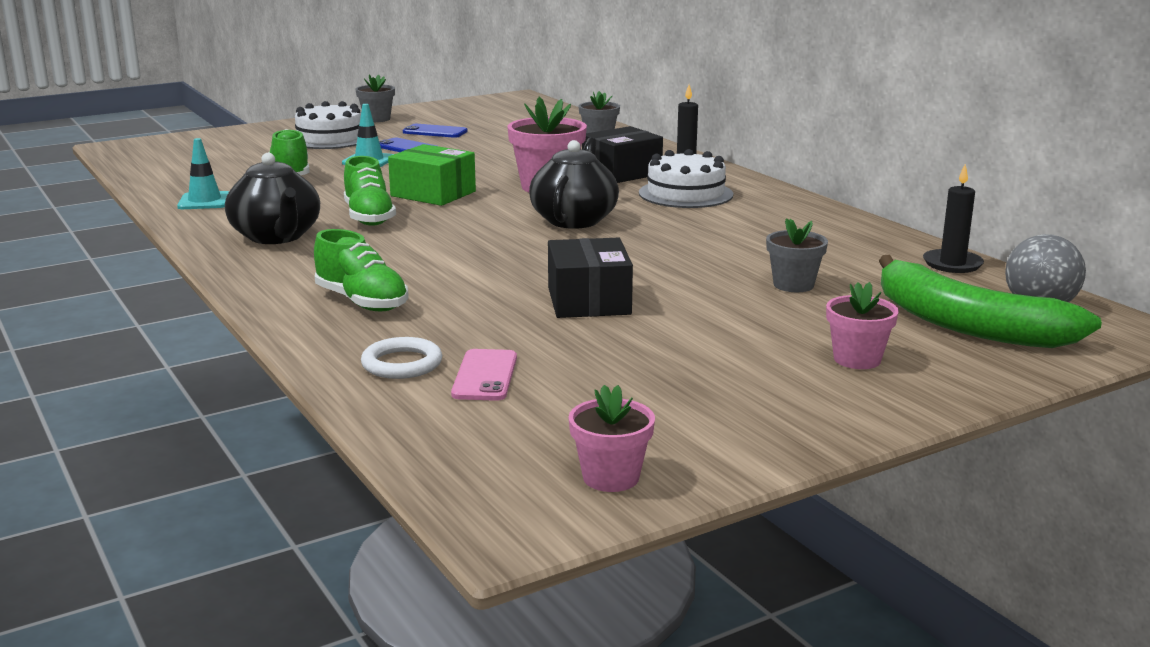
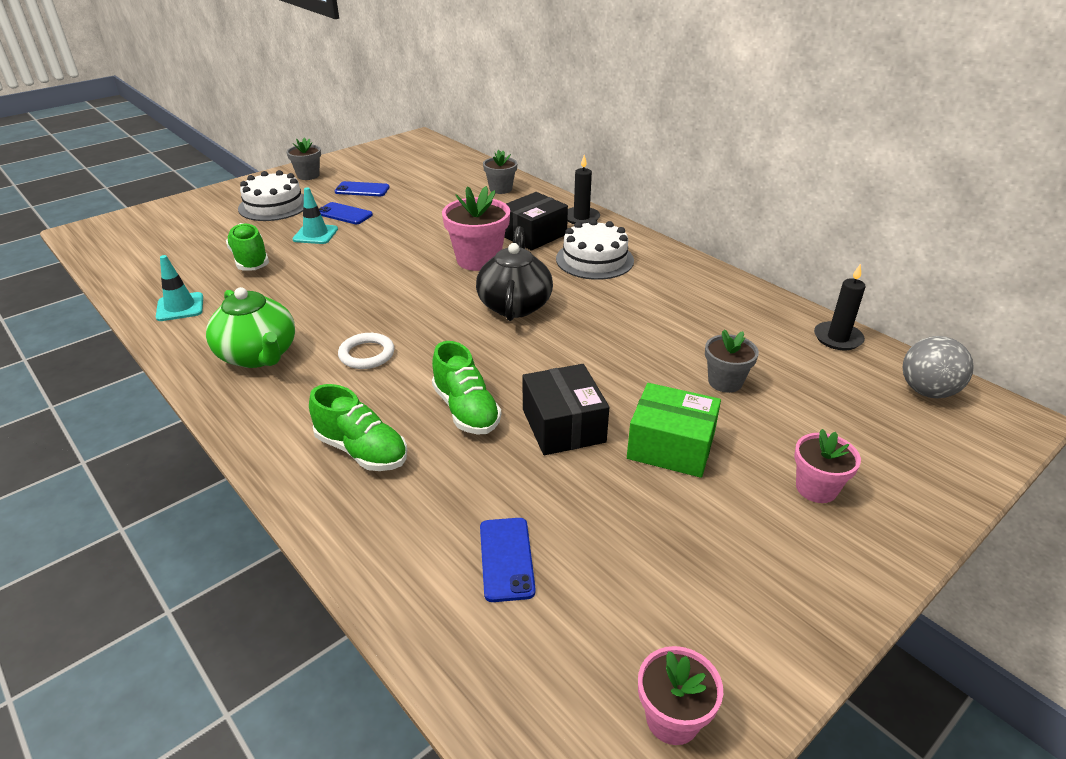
camera: 10 degrees left, 15 degrees up
(276, 237) = (258, 355): black teapot -> green teapot
(369, 217) = (336, 318): green shoe -> green shoe (466, 410)
(402, 364) = (424, 549): white ring -> white ring (367, 354)
(433, 194) = (383, 278): green box -> green box (671, 446)
(485, 376) = (506, 559): pink phone -> blue phone
(966, 325) = (882, 424): green banana -> none

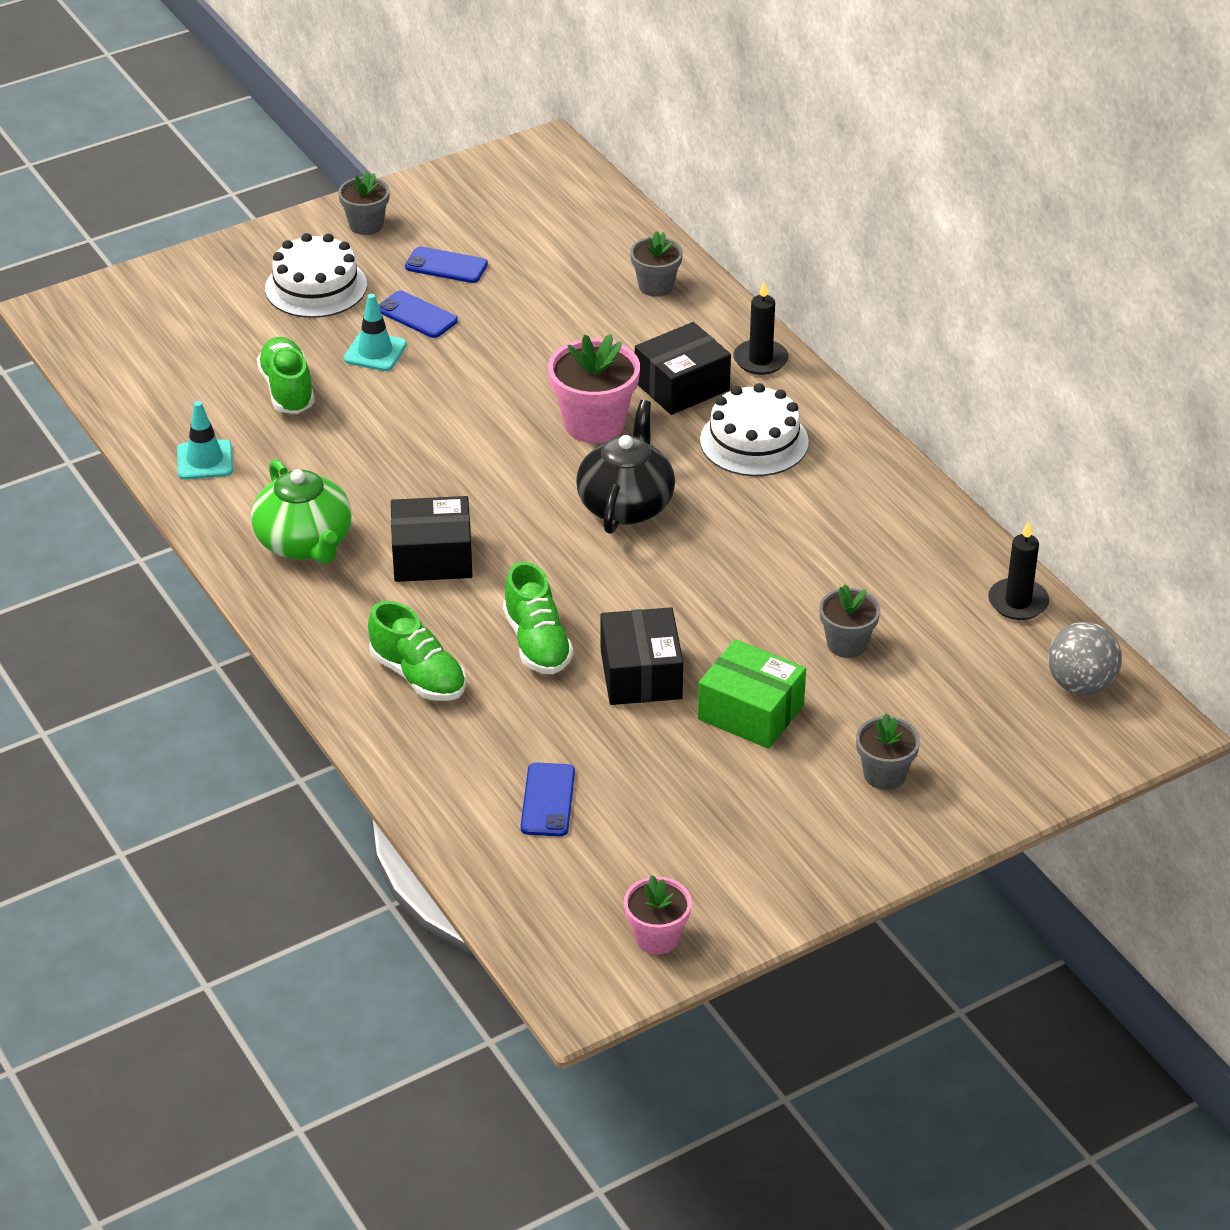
camera: 10 degrees right, 5 degrees up
(367, 354) = (432, 557): white ring -> black box
(816, 488) = (884, 774): pink flower pot -> grey flower pot

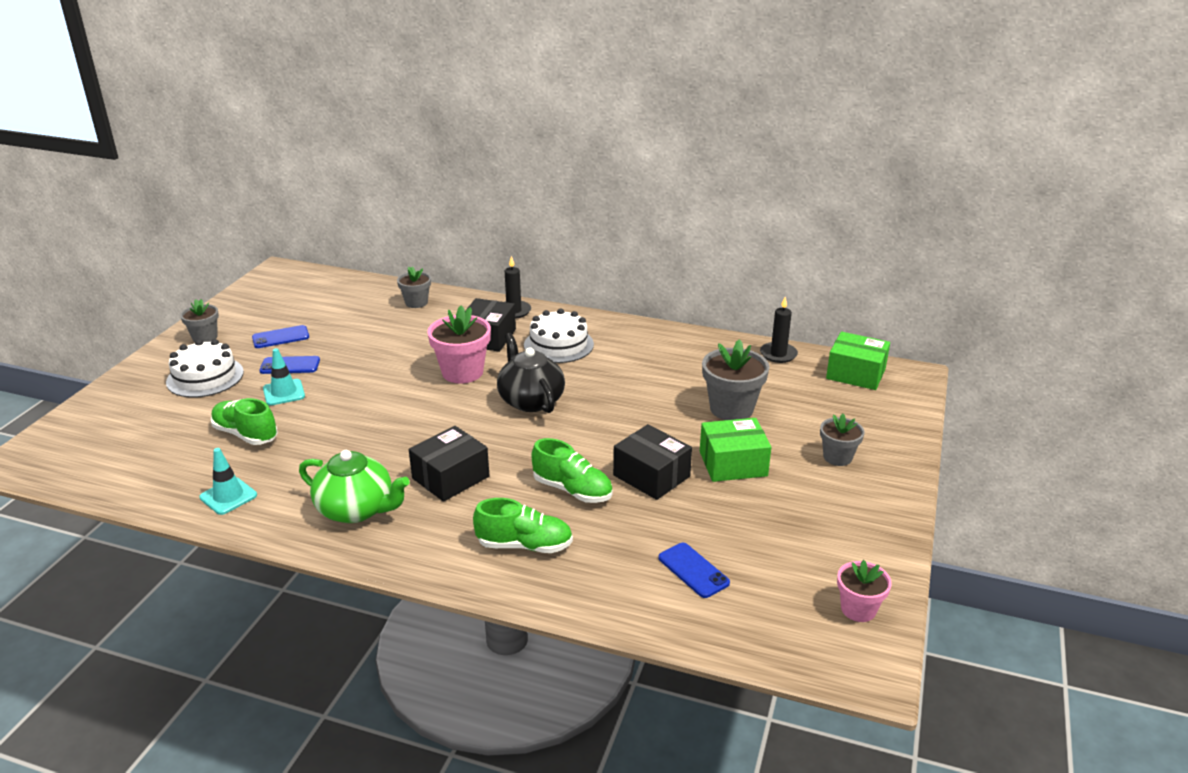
camera: 40 degrees left, 10 degrees down
(847, 644) = (731, 409): grey flower pot -> grey flower pot, size x1.64
(1080, 684) = (855, 373): grey ball -> green box

